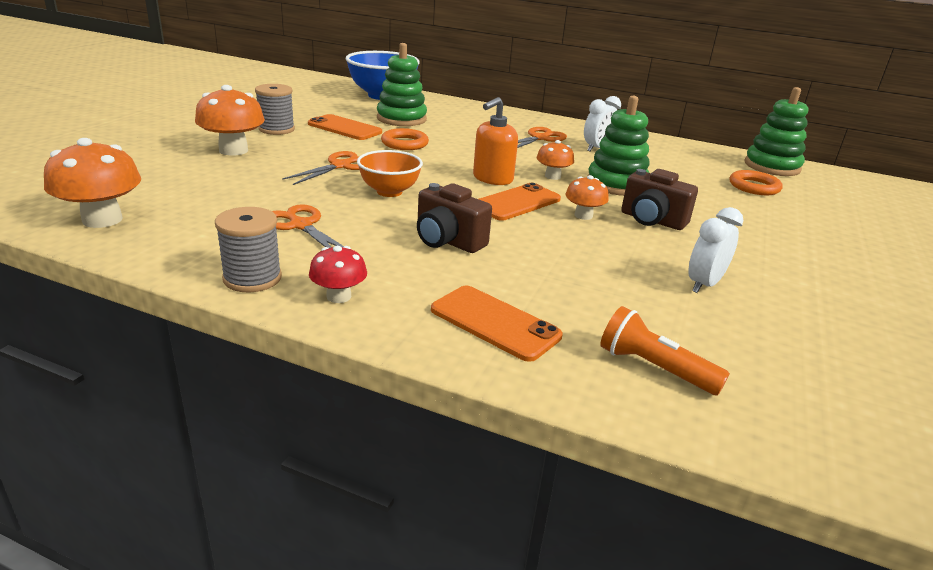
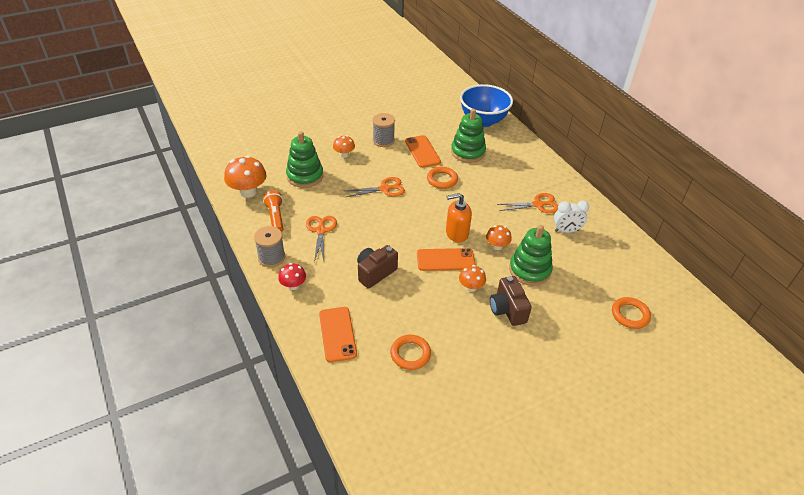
camera: 40 degrees right, 15 degrees up
(233, 150) = (344, 154): orange mushroom -> orange mushroom, size x0.58
(389, 192) = (387, 222): orange bowl -> none
(447, 241) = (375, 273): brown camera -> brown camera turned 60 degrees clockwise
(623, 301) = (410, 354): none -> orange ring
(653, 368) = (372, 395): orange flashlight -> orange flashlight (275, 217)
(704, 284) = (468, 367): white clock -> none
(772, 166) = (682, 302): green stacking toy -> green stacking toy (305, 176)

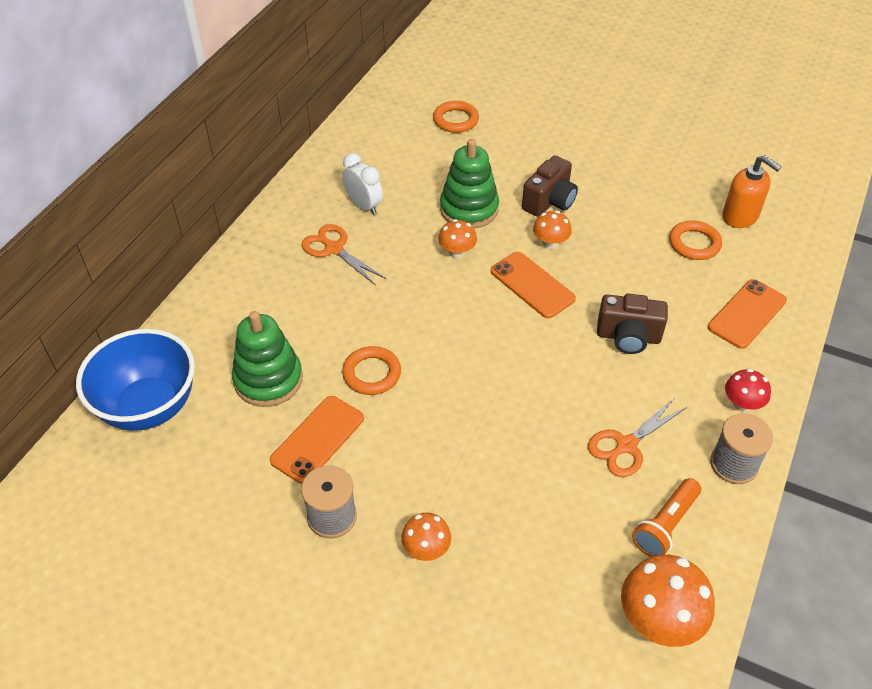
camera: 125 degrees left, 5 degrees up
(305, 176) = (538, 564): green stacking toy -> none
(384, 189) = (461, 430): orange scissors -> none
(456, 233) = (473, 299): orange soap dispenser -> orange soap dispenser (740, 216)

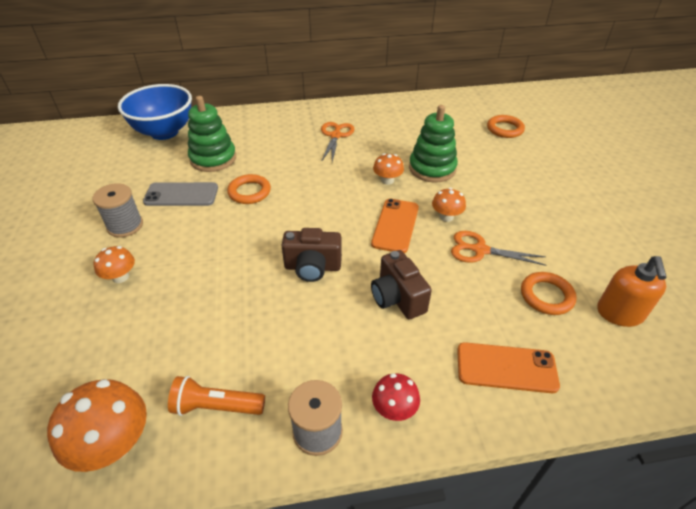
camera: 55 degrees right, 5 degrees down
(317, 439) = (181, 195): orange phone -> grey phone
(364, 206) = (383, 130): white clock -> none
(549, 201) = (486, 199): brown camera -> brown camera (312, 267)
(626, 445) = (283, 344): orange scissors -> orange scissors (480, 250)

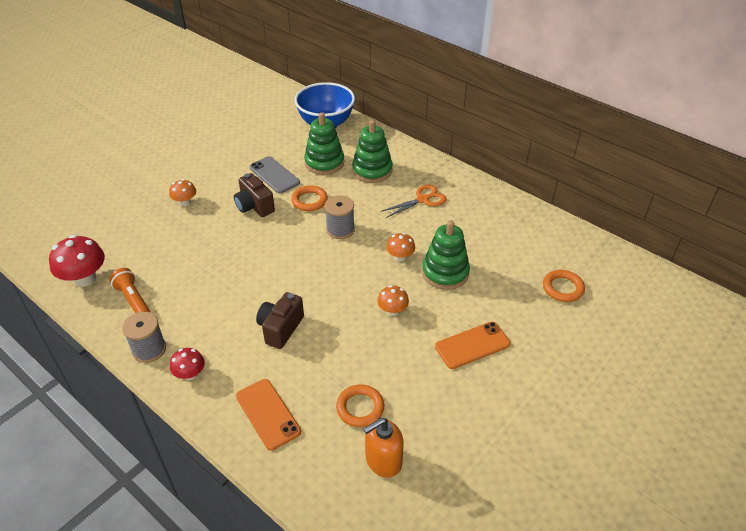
camera: 50 degrees right, 0 degrees up
(114, 444) = (85, 278): orange mushroom -> red mushroom
(125, 226) = (224, 174): grey spool -> grey spool (340, 230)
(264, 140) = (372, 170): none -> green stacking toy
(312, 267) = (269, 273): brown camera -> brown camera (254, 206)
(395, 225) = (352, 289): orange phone -> orange phone (472, 345)
(480, 250) = (373, 347): orange scissors -> none

